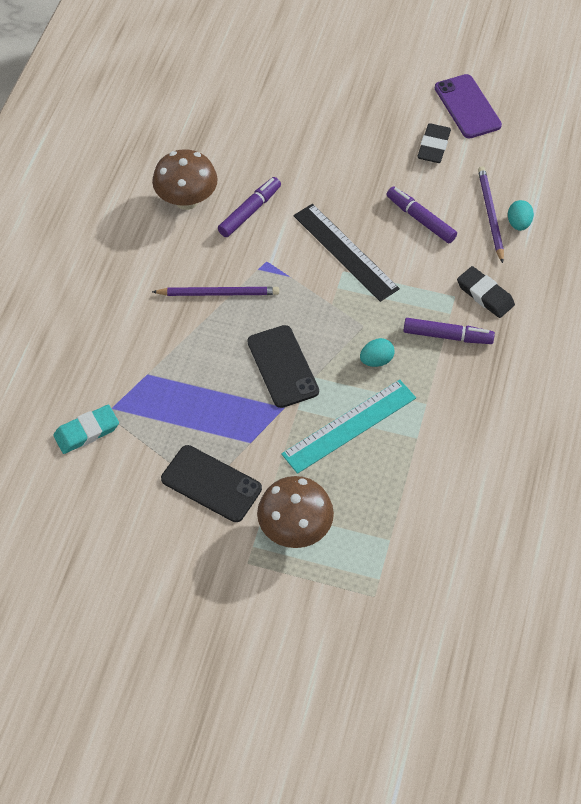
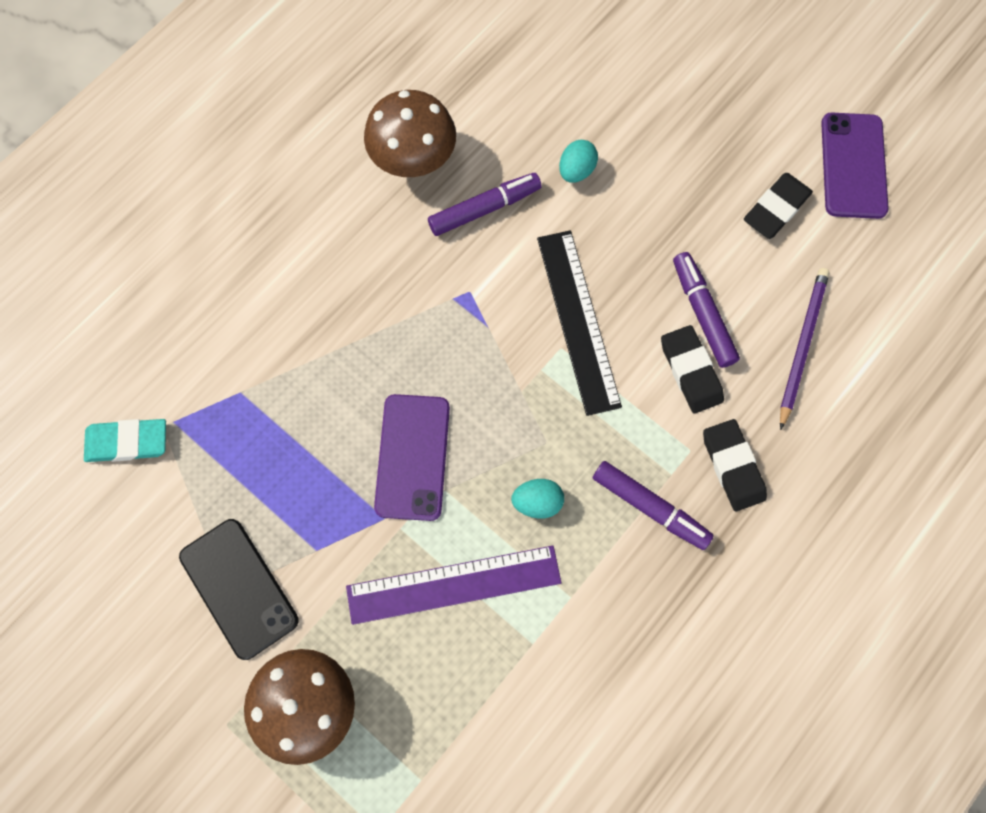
camera: 25 degrees right, 15 degrees up
(219, 293) = (386, 313): purple pencil -> none
(282, 366) = (412, 457): black phone -> purple phone
(349, 426) = (454, 585): turquoise ruler -> purple ruler
(431, 253) = (690, 371): none -> black eraser
(518, 224) = (834, 376): turquoise egg -> turquoise egg (576, 171)

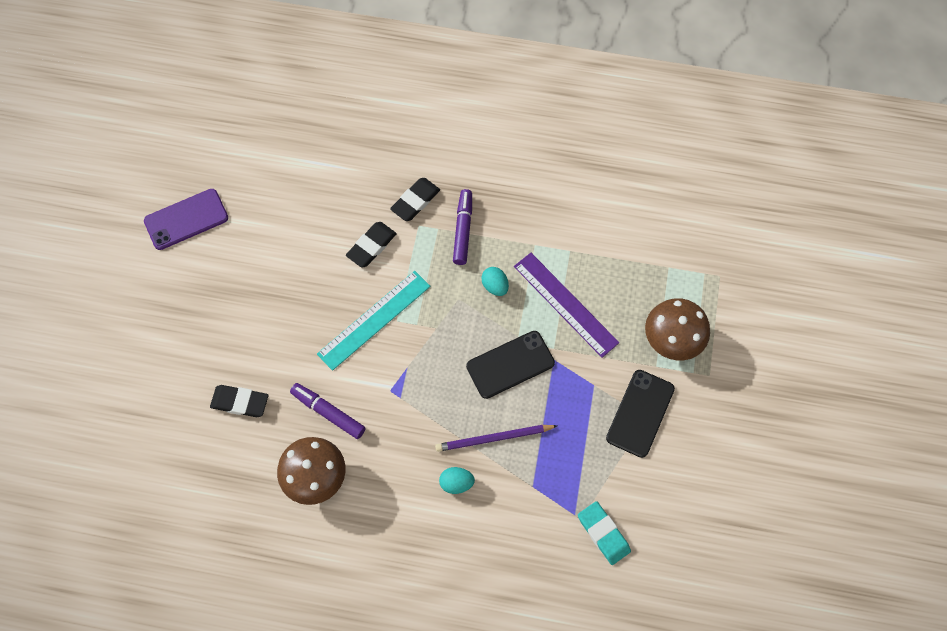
camera: 120 degrees left, 5 degrees down
(412, 457) = (510, 364): purple phone -> black phone
(576, 171) = (271, 372): turquoise egg -> turquoise egg (456, 483)
(577, 321) = (374, 320): black ruler -> turquoise ruler
(702, 313) = (331, 256): purple marker -> none
(776, 208) = (239, 248): black eraser -> black eraser (240, 402)
(802, 345) = (323, 198): purple pencil -> purple pencil (493, 438)

